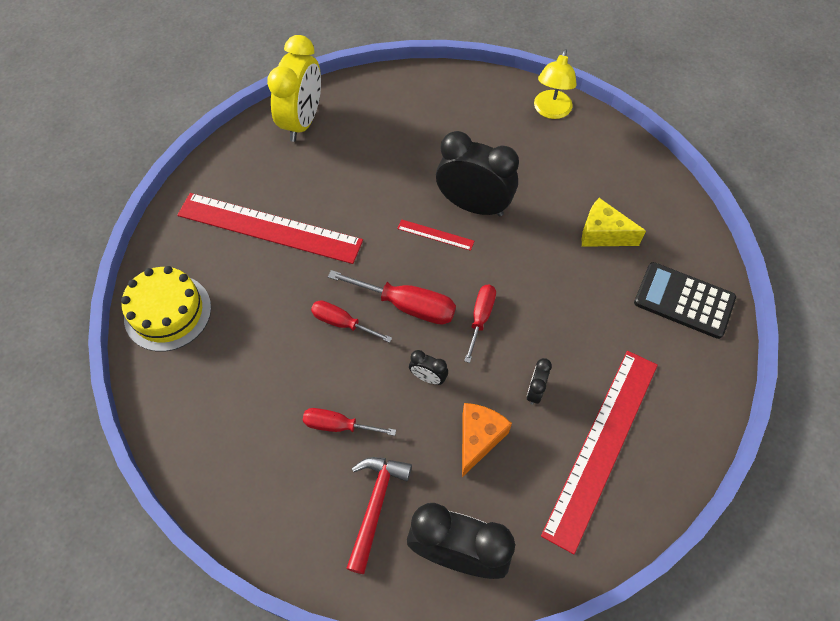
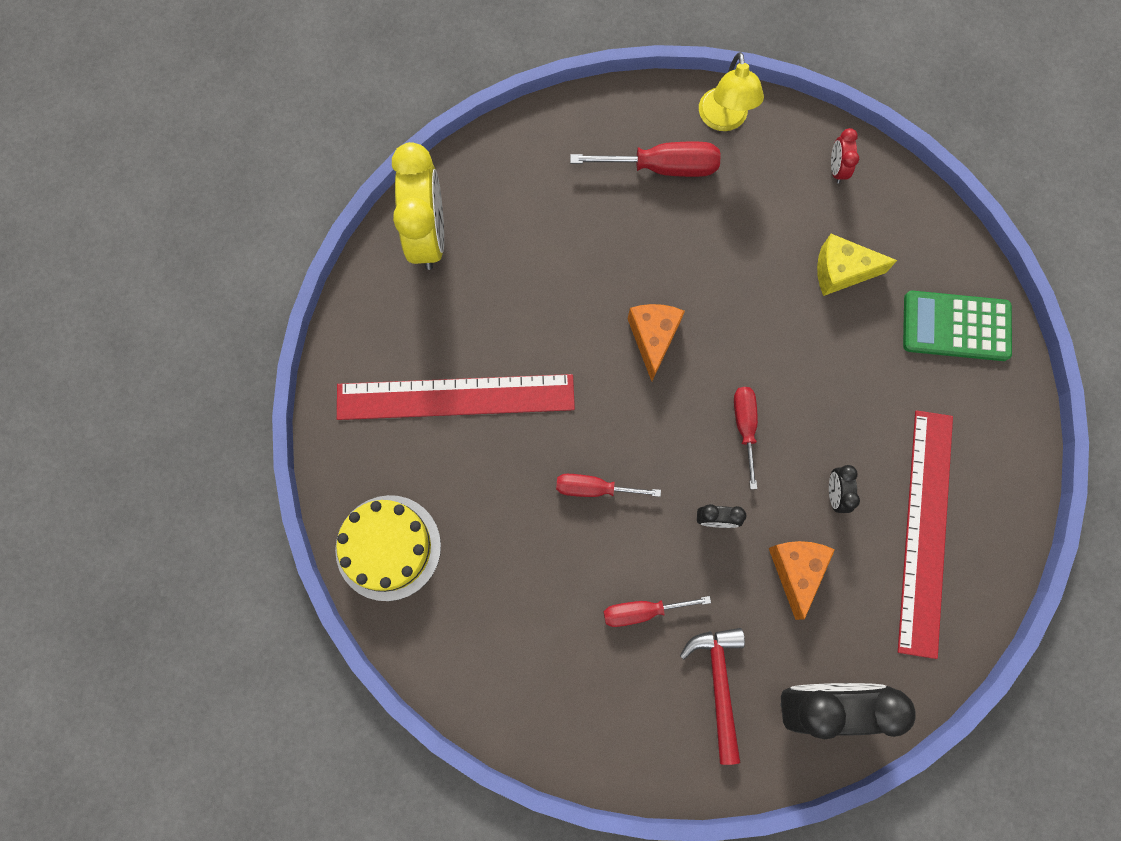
camera: 20 degrees left, 15 degrees up
(407, 305) = (657, 441): red screwdriver -> red screwdriver (662, 167)
(435, 235) = (653, 338): red ruler -> orange cheese
(473, 206) = (682, 284): black clock -> none
(625, 165) = (836, 169): none -> red clock
(684, 300) = (956, 326): black calculator -> green calculator

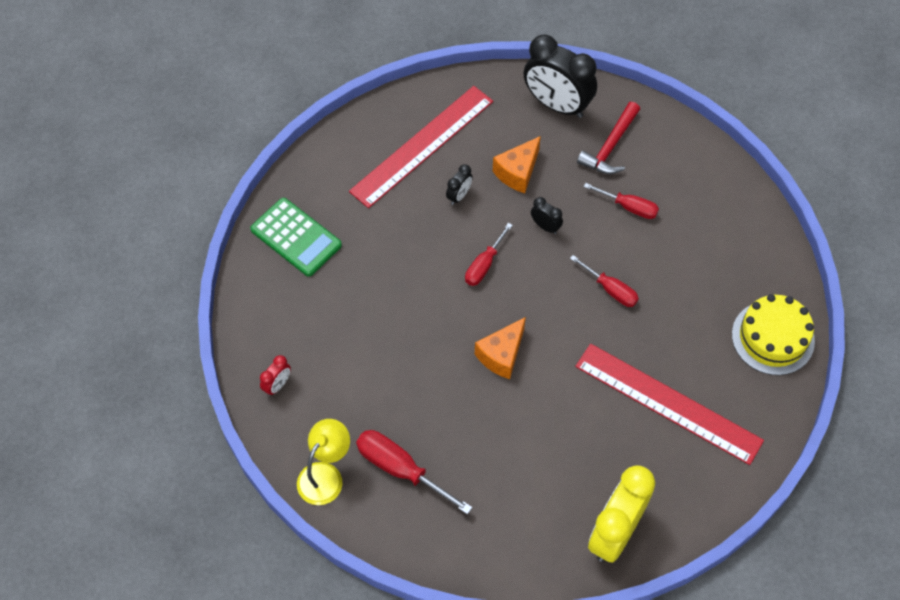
camera: 145 degrees left, 15 degrees down
(841, 271) = (338, 316): yellow cheese -> none

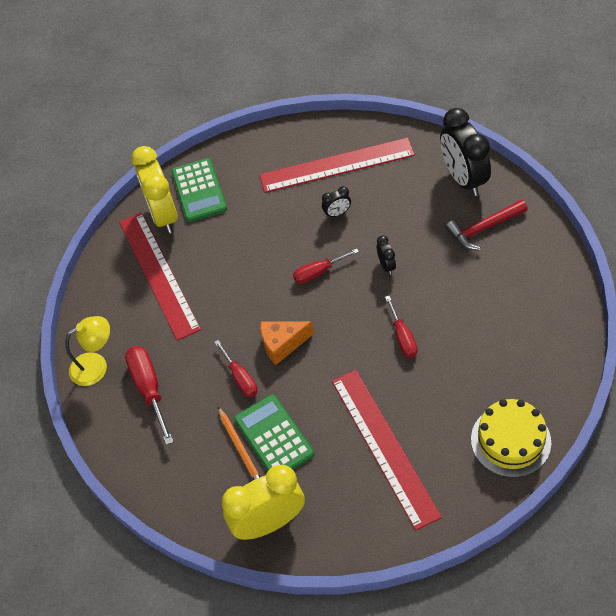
camera: 40 degrees right, 5 degrees down
(277, 282) = (163, 215): none -> yellow clock
(277, 385) = (111, 286): red clock -> none
(320, 347) = (158, 274): none -> red ruler
(517, 172) = (395, 216): orange cheese -> none
(536, 479) = (240, 449): none -> orange pencil
(560, 449) = (274, 437): none -> green calculator
(629, 207) = (464, 281): red screwdriver -> red screwdriver (240, 378)

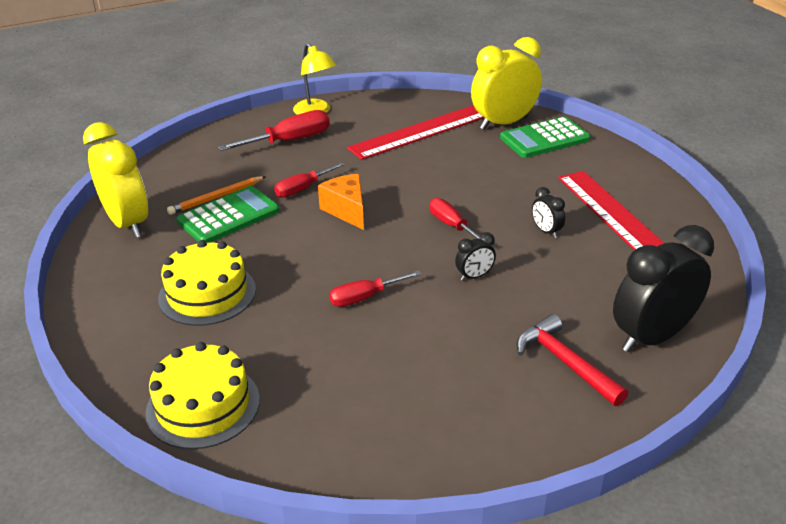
camera: 75 degrees right, 20 degrees down
(384, 446) = (207, 293): red ruler -> yellow cake

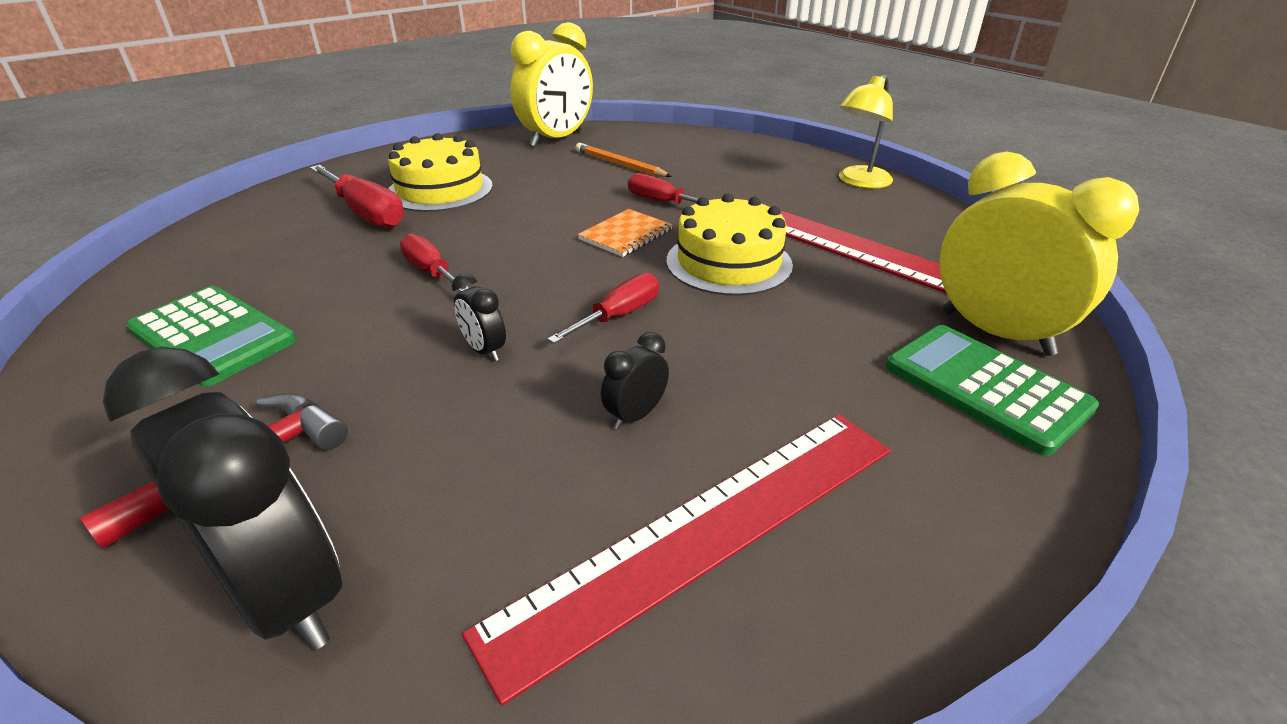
camera: 75 degrees right, 0 degrees up
(203, 405) = (259, 217): yellow cake -> yellow cake (729, 262)
(229, 216) = (585, 176): green calculator -> green calculator (212, 336)
(289, 141) = (771, 179): red screwdriver -> red screwdriver (366, 213)
(347, 210) = (625, 234): orange cheese -> orange notebook

